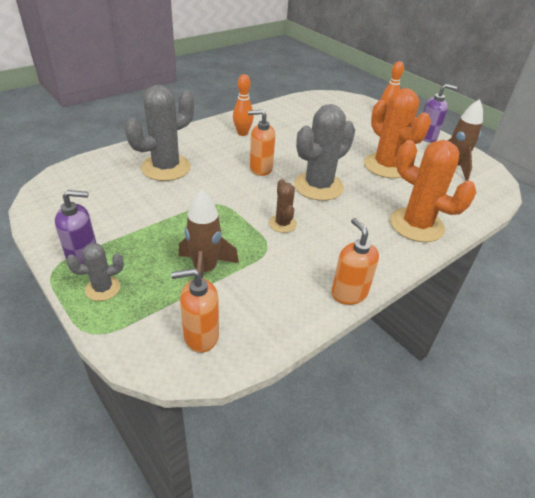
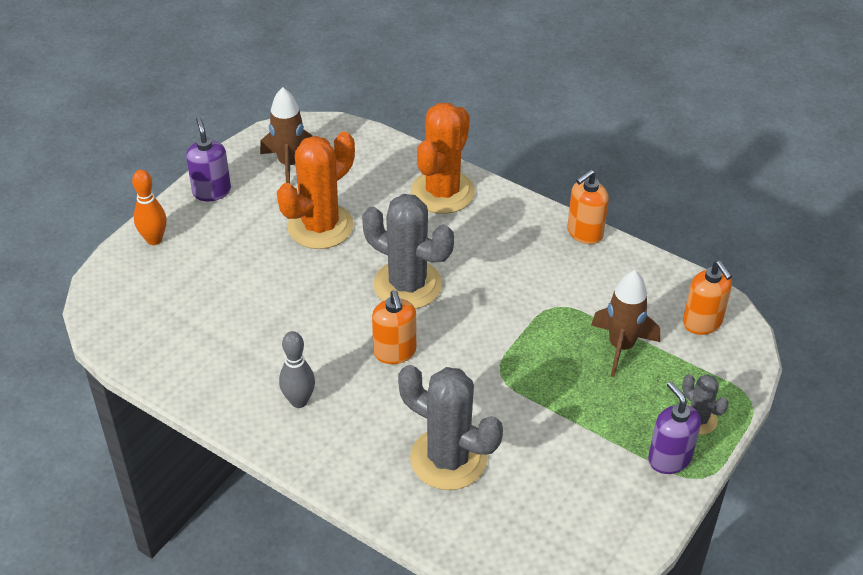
camera: 105 degrees left, 5 degrees up
(242, 133) = (299, 401): orange bowling pin -> grey bowling pin
(282, 224) = (506, 303): brown cactus -> none

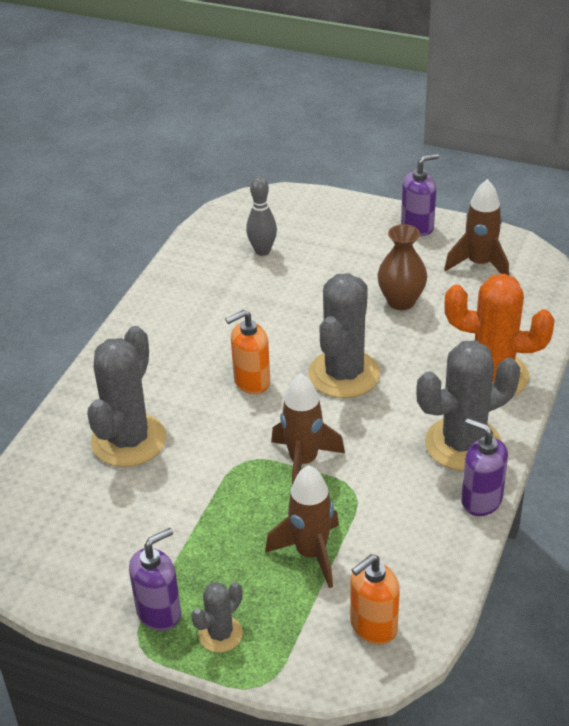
camera: 80 degrees right, 5 degrees down
(154, 239) = (341, 210): orange bowling pin -> none
(299, 401) = (176, 333): grey bowling pin -> grey bowling pin (262, 251)
(320, 226) = (401, 301): orange cactus -> brown vase
(513, 333) = (303, 461): none -> brown rocket
(519, 228) = (463, 444): none -> grey cactus
(584, 233) = (481, 500): orange soap dispenser -> purple soap dispenser

